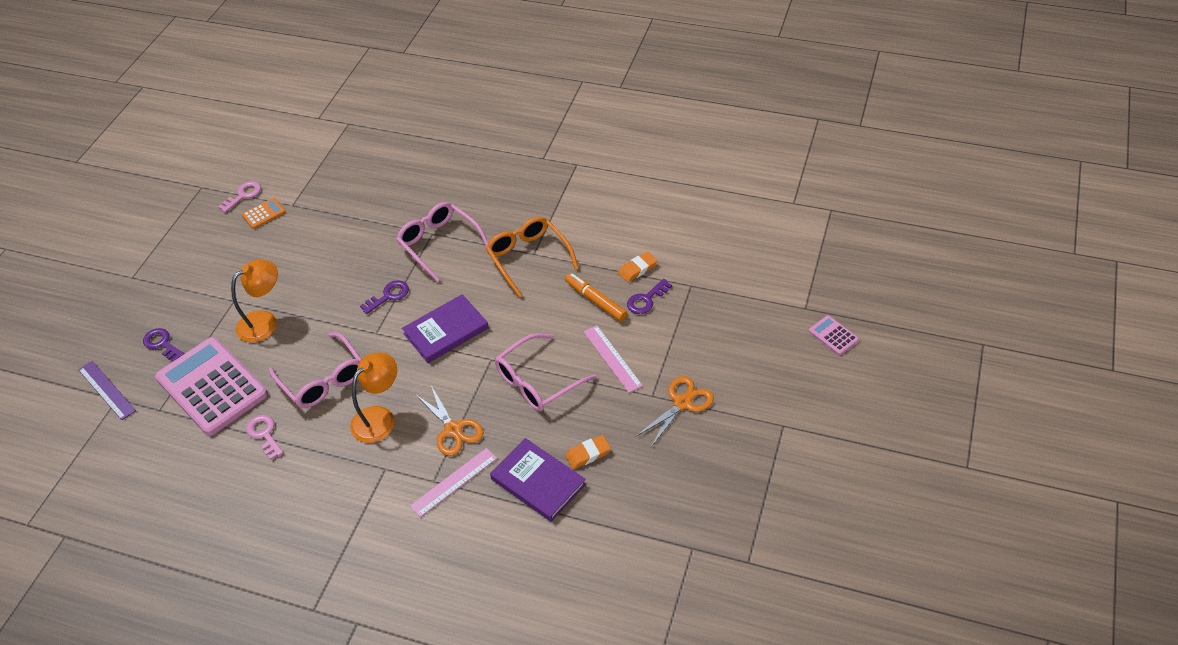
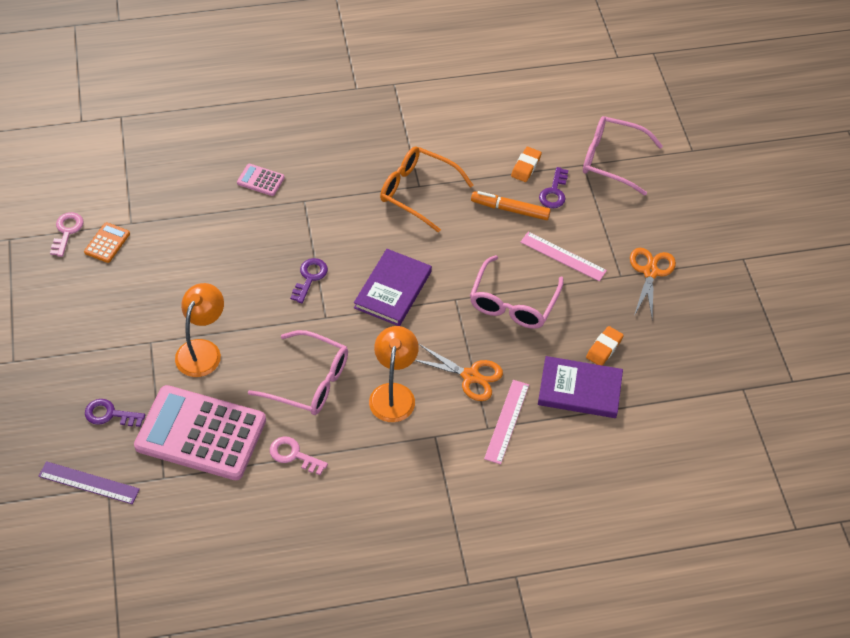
camera: 35 degrees left, 5 degrees up
(439, 244) = (319, 208): pink glasses -> pink glasses (612, 160)
(833, 335) = (730, 166): pink calculator -> pink calculator (260, 180)

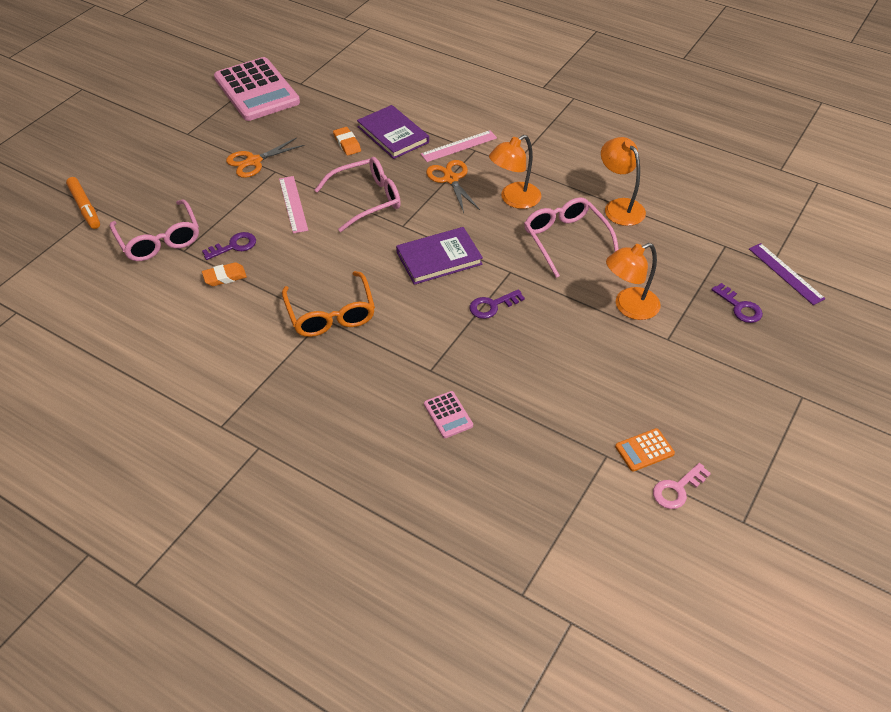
camera: 135 degrees left, 5 degrees down
(201, 433) = (676, 255): pink calculator -> pink calculator (257, 90)
(293, 455) = (619, 207): pink key -> orange lamp
(510, 210) = (282, 255): orange marker -> orange marker (85, 207)
(604, 348) = (347, 144): orange eraser -> orange eraser turned 75 degrees clockwise

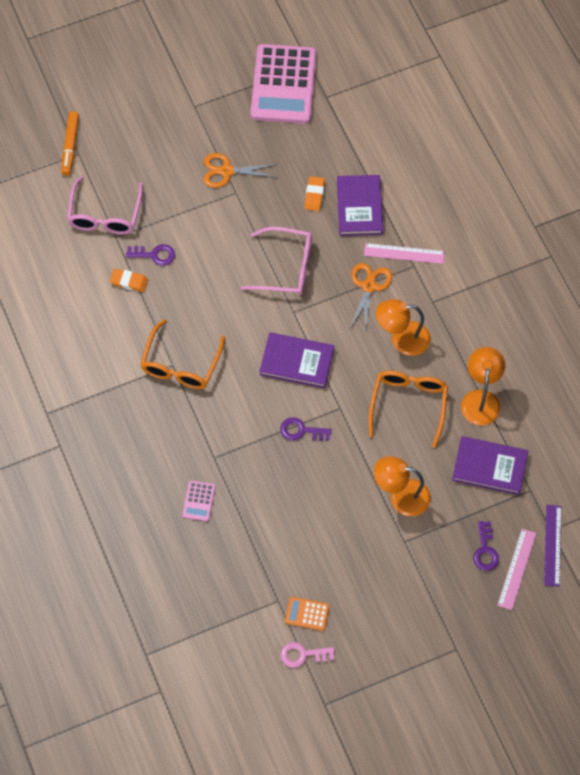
camera: 35 degrees right, 15 degrees up
(293, 204) = (226, 238): pink ruler -> pink ruler (516, 569)
(566, 240) = (408, 405): pink glasses -> orange glasses
(676, 247) = (489, 467): none -> purple book

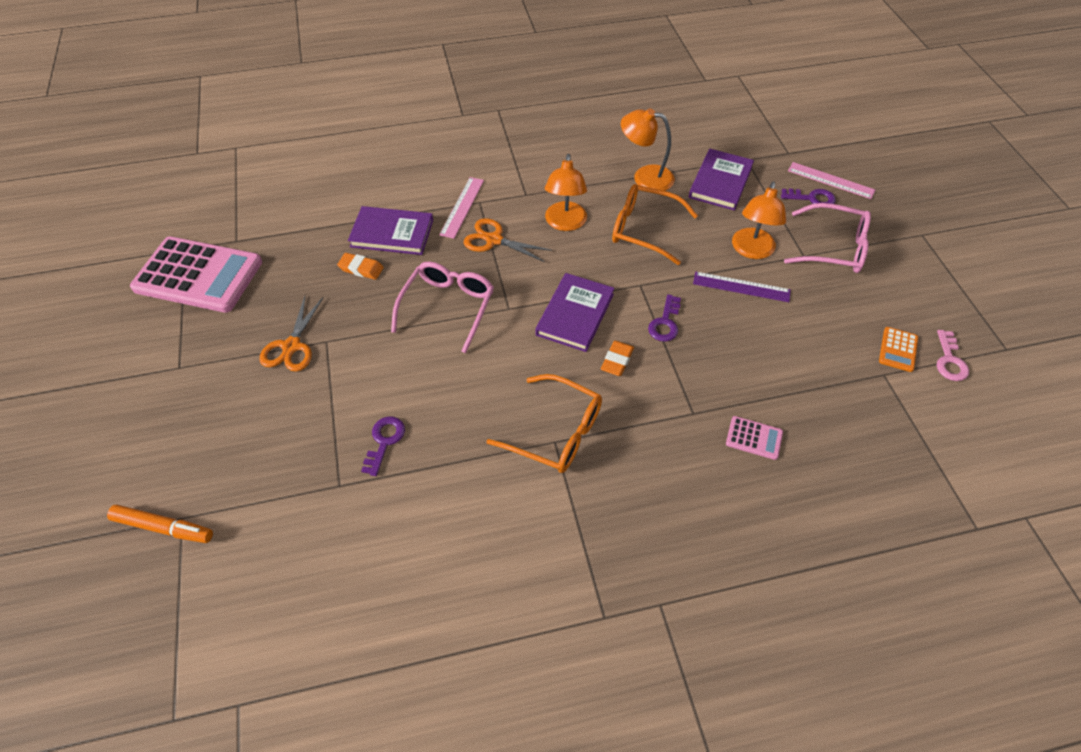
camera: 80 degrees left, 10 degrees down
(105, 214) = (298, 495): pink glasses -> pink glasses (833, 248)
(129, 282) = (416, 477): orange eraser -> orange eraser (617, 360)
(552, 545) = (804, 154): purple ruler -> purple ruler (741, 287)

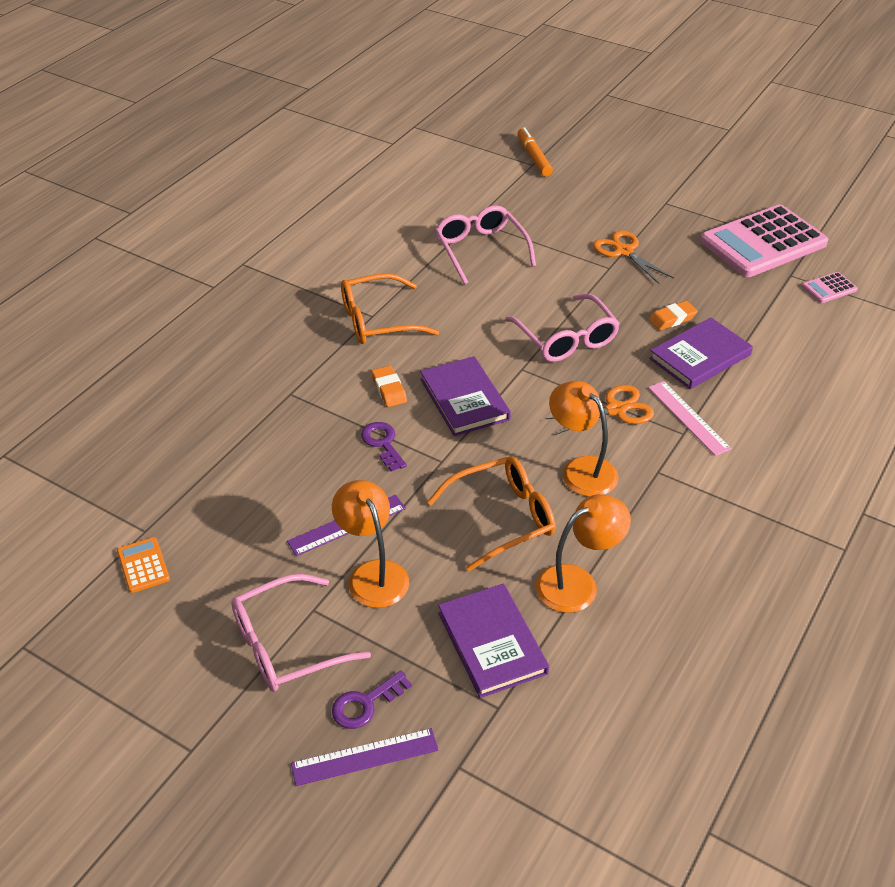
camera: 135 degrees right, 10 degrees down
(163, 527) = (533, 157): orange marker -> orange marker turned 105 degrees clockwise
(384, 441) = (481, 250): purple key -> pink glasses
(754, 438) = (226, 406): pink calculator -> pink calculator (829, 288)
(831, 180) = (365, 757): pink ruler -> purple ruler
(949, 360) = (82, 589): pink key -> none

